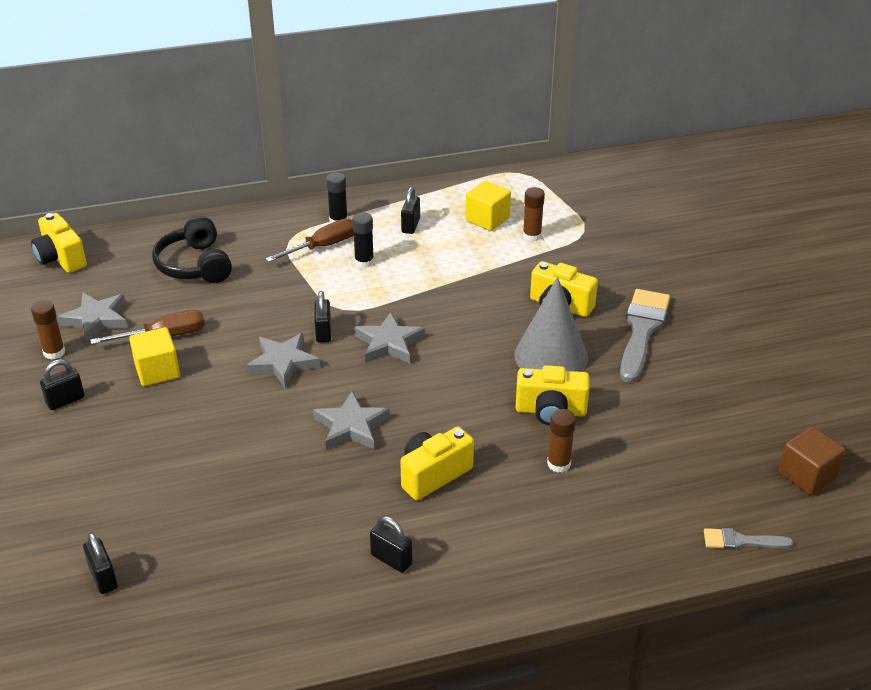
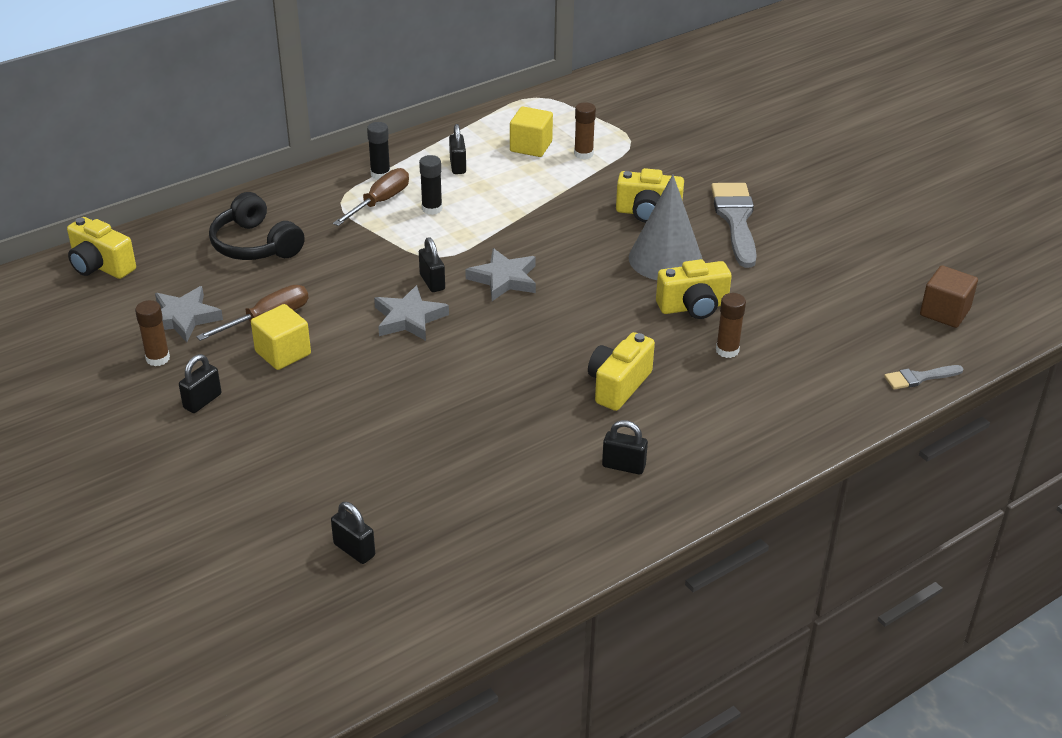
camera: 20 degrees left, 0 degrees up
(351, 427) = (513, 361): grey star -> none

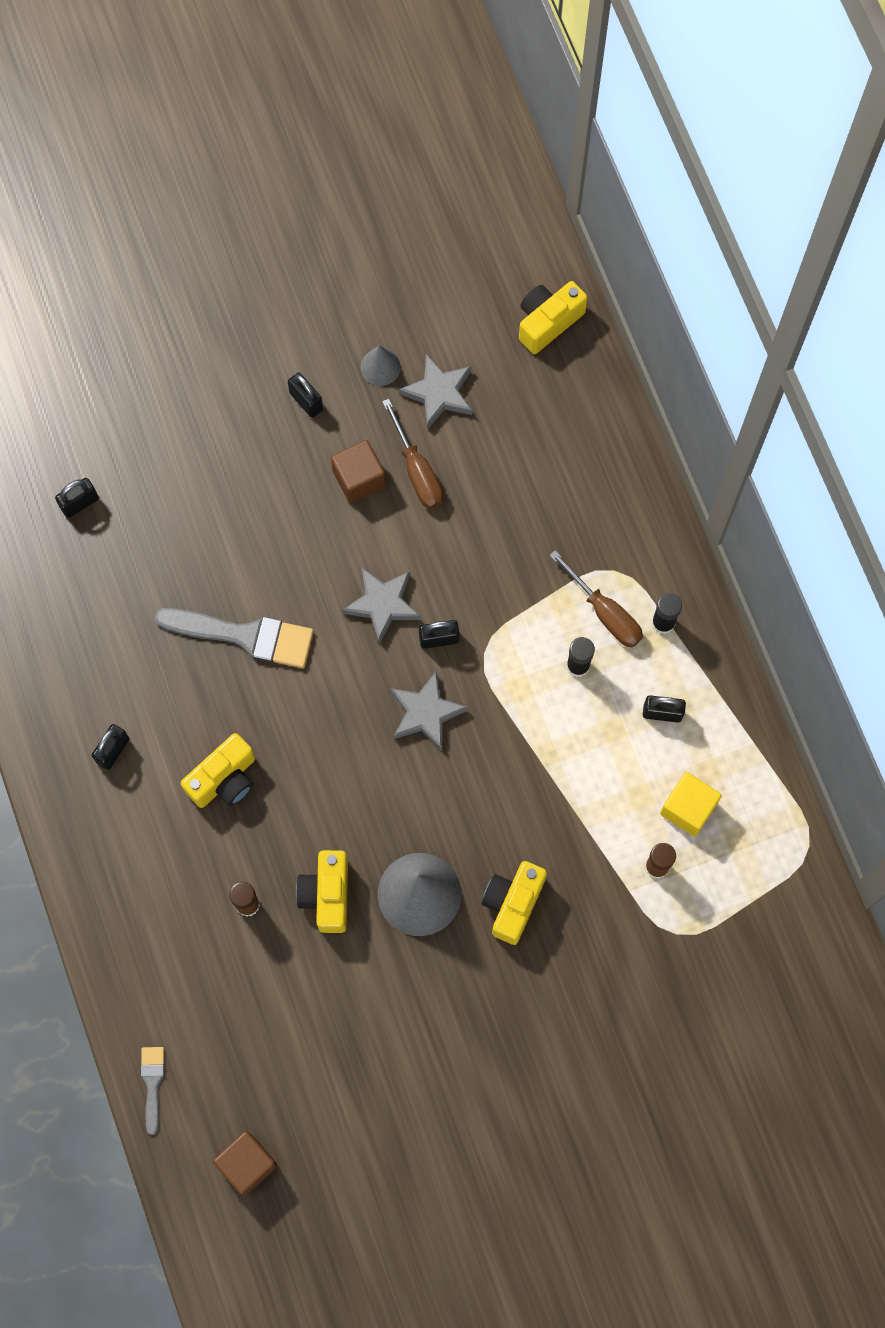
camera: 105 degrees right, 35 degrees up
(158, 358) = (380, 367): brown glue stick -> grey cone
(255, 245) = (550, 472): black headphones -> none
(283, 353) = (359, 478): yellow cube -> brown cube
(618, 385) = (224, 779): yellow camera -> yellow camera turned 90 degrees clockwise
(736, 220) = (475, 1000): grey brush -> grey brush (245, 636)

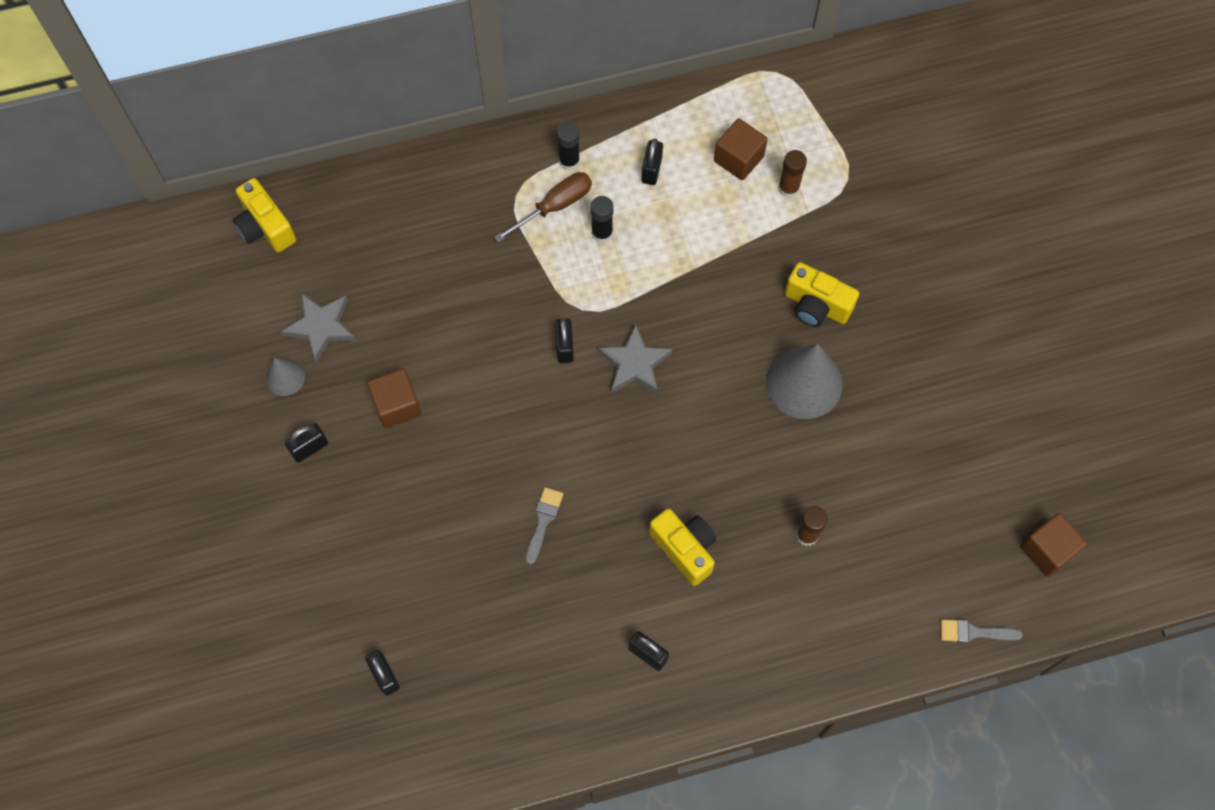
camera: 85 degrees left, 5 degrees down
(245, 636) = (543, 521): grey brush -> grey brush, size x0.52
(327, 895) = (801, 463): yellow camera -> none
(383, 604) = (525, 393): grey star -> none
(417, 471) = (396, 352): brown screwdriver -> none
(688, 808) = (738, 159): yellow cube -> brown cube

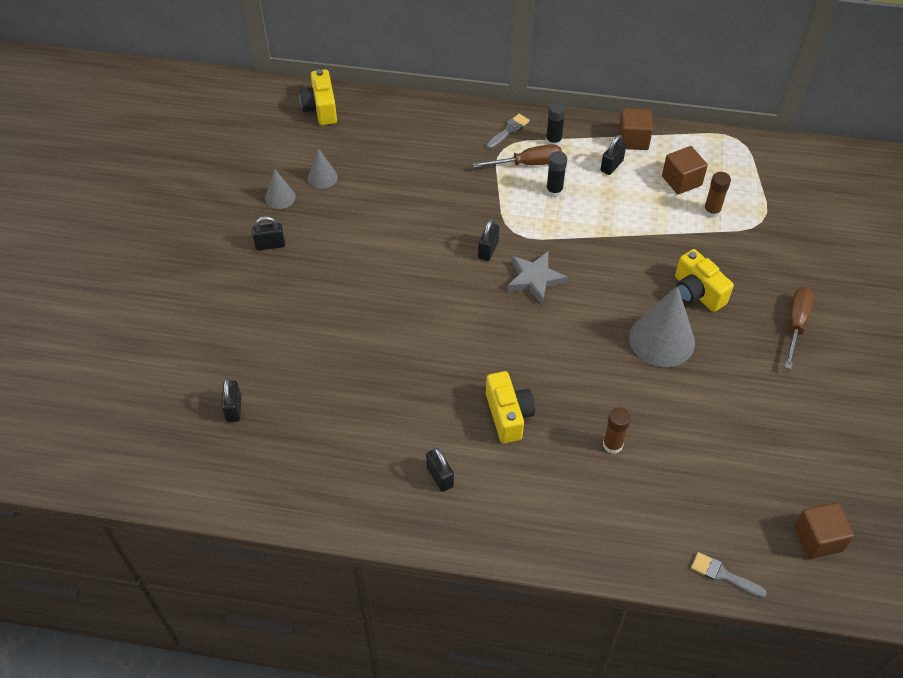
camera: 25 degrees right, 15 degrees down
(321, 327) = (322, 177): grey star -> grey cone
(397, 405) = (346, 242): brown cube -> brown cube (633, 140)
(543, 521) = (410, 354): grey brush -> grey brush (509, 130)
(934, 302) = (795, 324): none -> brown screwdriver

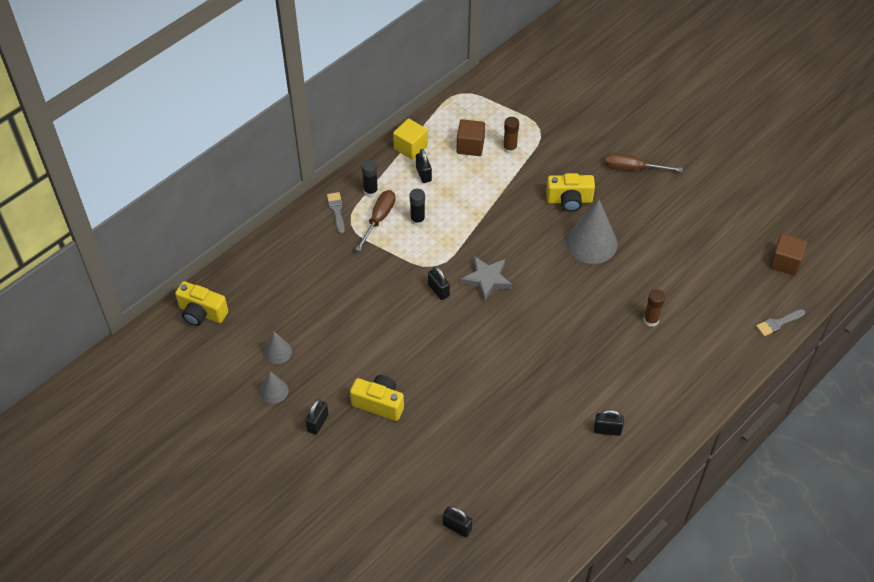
camera: 55 degrees left, 0 degrees up
(508, 415) = (587, 362): yellow camera -> yellow camera (379, 403)
(633, 140) = (410, 147): brown cube -> yellow cube
(795, 324) = (632, 168): brown screwdriver -> brown screwdriver turned 45 degrees counterclockwise

